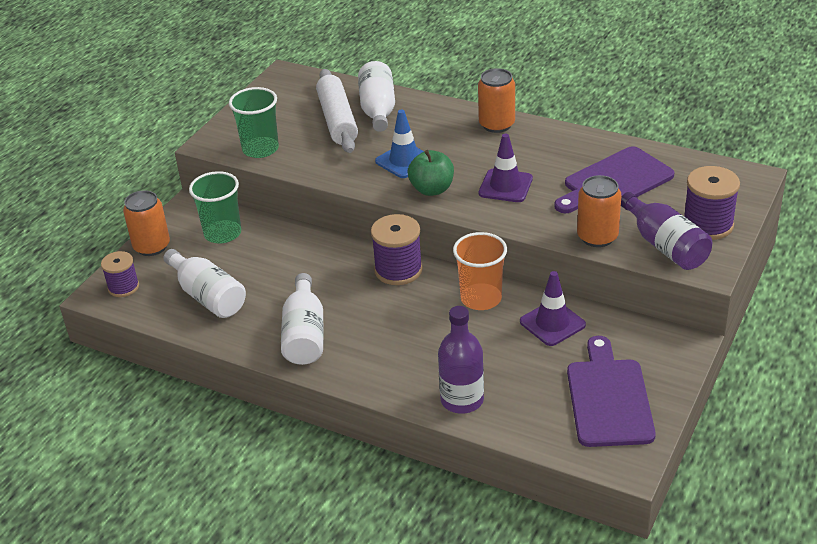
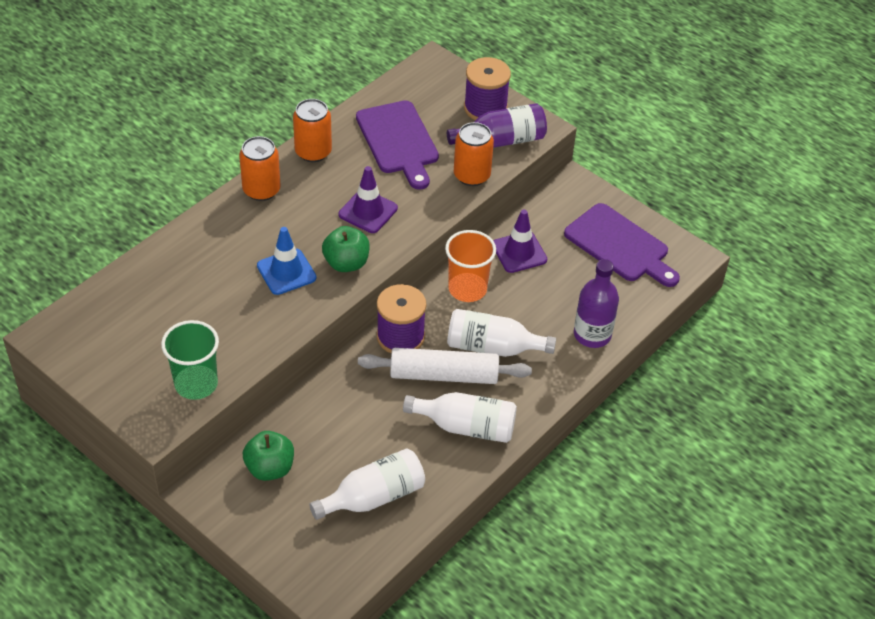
camera: 80 degrees left, 10 degrees up
(123, 287) = (323, 572): purple spool -> none
(152, 246) = (261, 538): orange can -> orange can (313, 152)
(222, 233) = (270, 468): green cup -> green apple
(337, 120) = (177, 308): white rolling pin -> white rolling pin (444, 375)
(378, 110) = (177, 271): white bottle -> white bottle (493, 347)
(609, 398) = (620, 246): purple cutting board -> purple cutting board turned 150 degrees counterclockwise

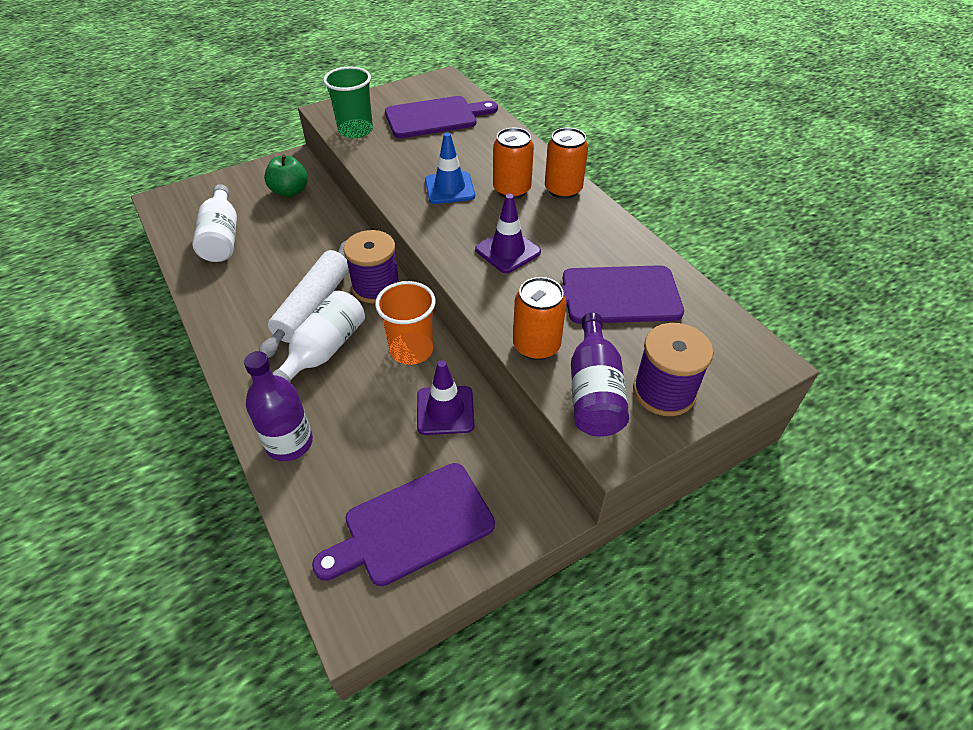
camera: 110 degrees right, 0 degrees up
(147, 318) = (435, 117): none -> purple cutting board
(313, 152) = (610, 229): orange can -> orange can (512, 190)
(346, 263) = (442, 224): green apple -> none
(466, 426) = (246, 307): white bottle -> none

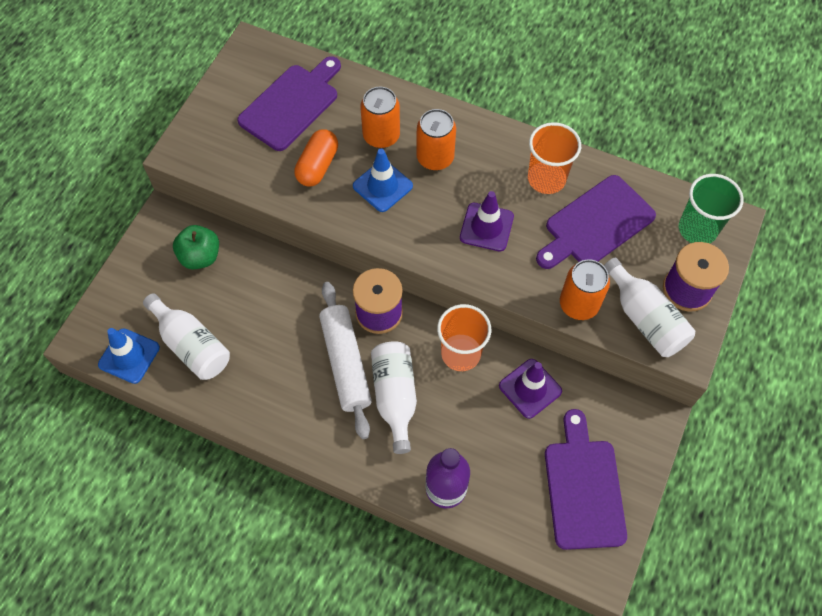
camera: 35 degrees left, 15 degrees up
(176, 222) = (129, 356): none -> blue traffic cone
(355, 130) = (232, 163): green cup -> green cup (697, 229)
(412, 525) = (583, 488): purple cutting board -> purple cutting board turned 150 degrees clockwise
(414, 156) = (317, 166): none -> orange capsule
(563, 189) = (476, 134): orange can -> orange can (381, 136)
(594, 391) = (645, 318): purple bottle -> white bottle
(597, 244) = (546, 179): none -> orange cup

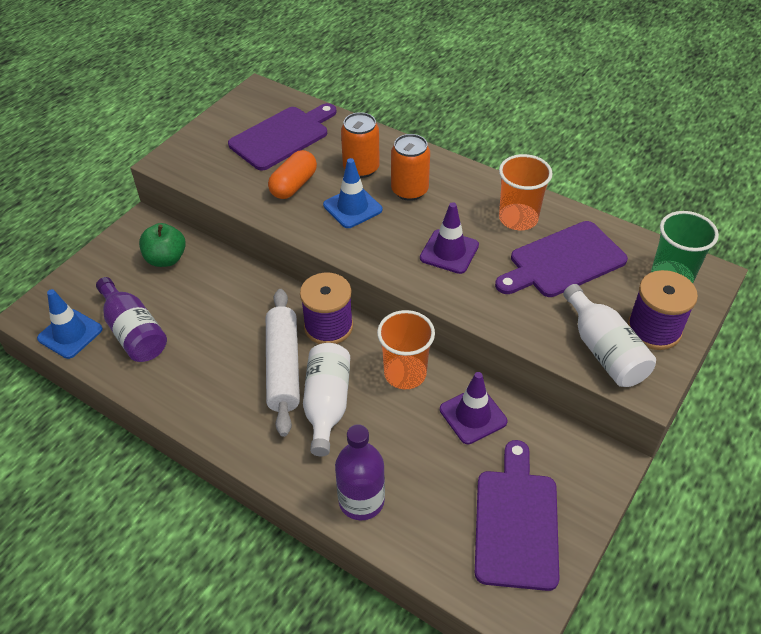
camera: 10 degrees right, 15 degrees down
(191, 345) = (134, 332): white bottle -> purple bottle
(579, 304) = (534, 329): orange can -> none

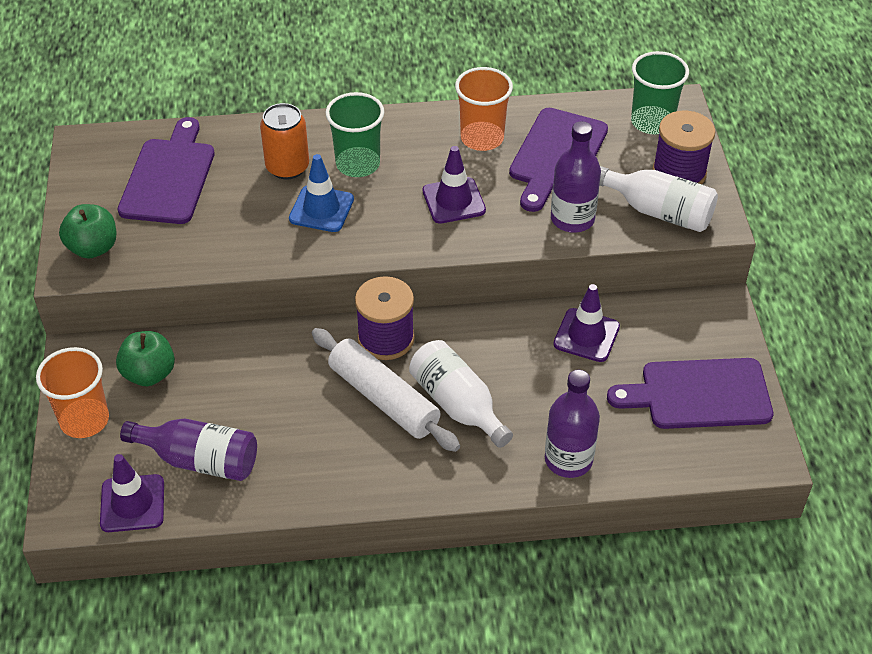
camera: 40 degrees left, 0 degrees up
(70, 334) = (132, 503): blue traffic cone -> purple traffic cone
(192, 156) = (93, 248): none -> green apple
(294, 185) = (238, 219): orange capsule -> none
(405, 373) = (496, 337): orange cup -> orange cup (84, 420)
(409, 190) = (358, 164): orange can -> green cup
(516, 522) = (699, 394): purple cutting board -> purple cutting board turned 60 degrees counterclockwise
(525, 315) = (572, 219): none -> purple bottle

